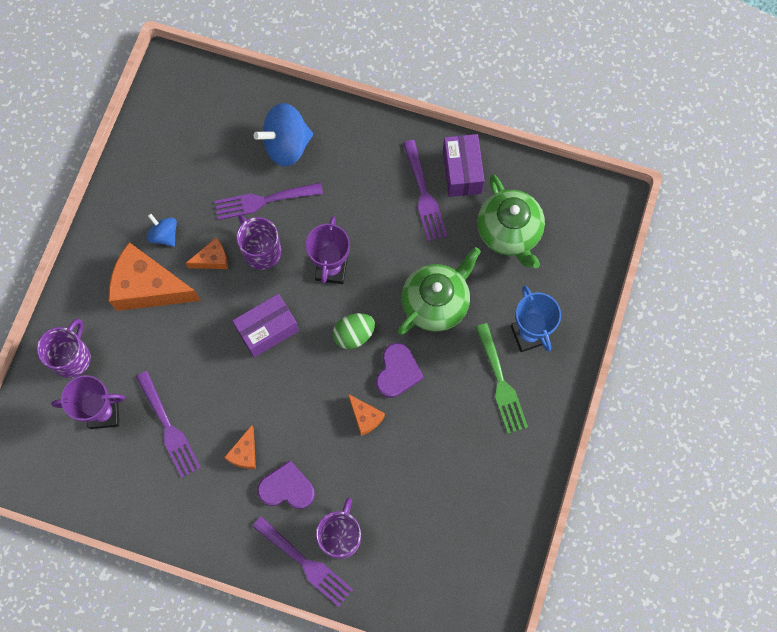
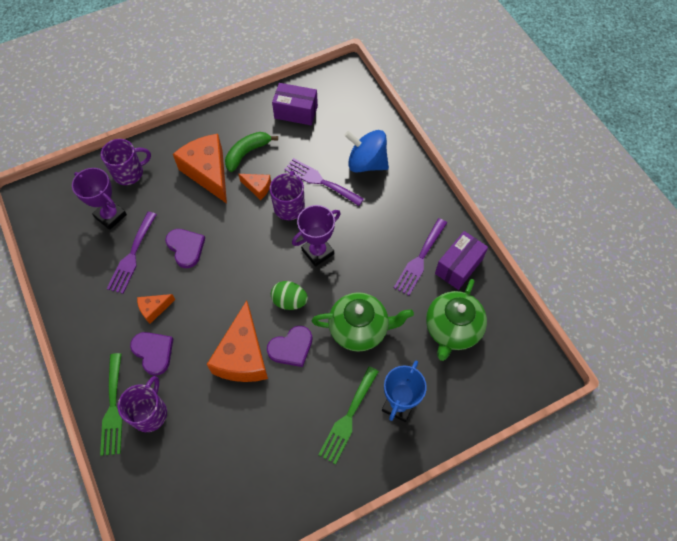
camera: 45 degrees right, 10 degrees down
(164, 235) = (247, 153): blue spinning top -> green banana
(210, 375) = (186, 248): none -> purple heart
(267, 330) = (244, 252): purple box -> purple box (296, 112)
(306, 564) = (113, 408): purple fork -> green fork
(340, 536) = (150, 413): purple mug -> purple mug turned 45 degrees counterclockwise
(365, 417) = (243, 356): orange cheese -> orange cheese, size x2.09

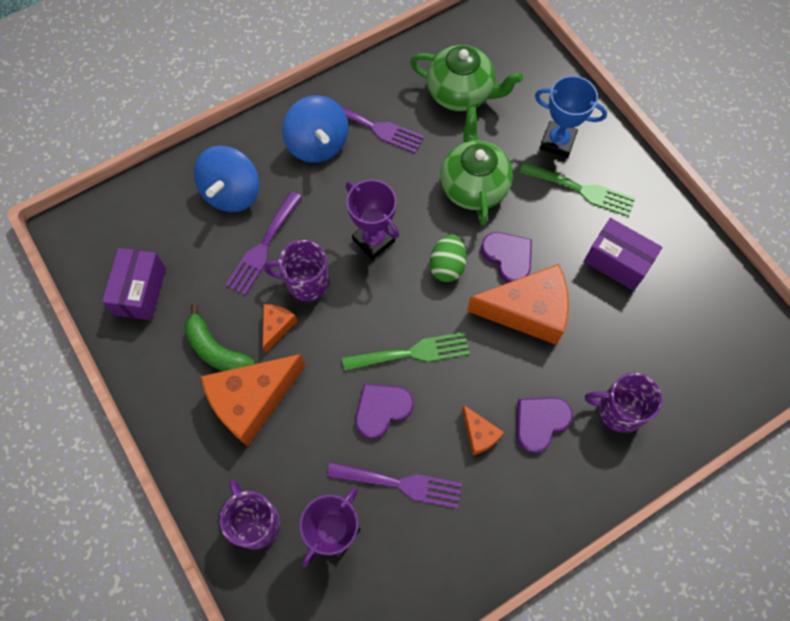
camera: 95 degrees left, 5 degrees up
(113, 408) = (622, 458): green fork -> green fork (412, 353)
(405, 219) = (317, 144): none -> blue spinning top
(458, 266) = (380, 87): purple box -> purple box (617, 262)

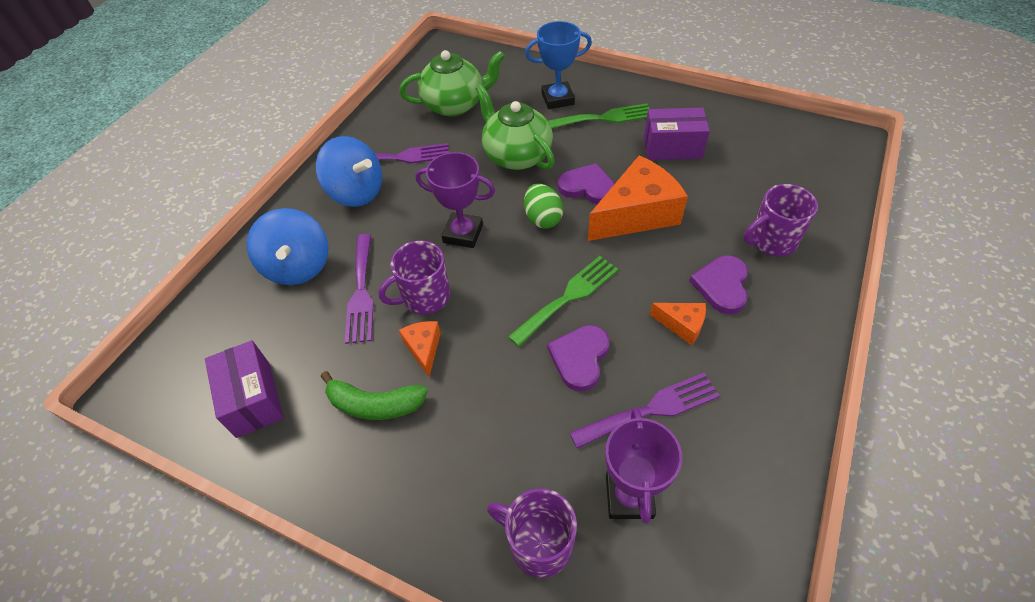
camera: 30 degrees left, 15 degrees down
(252, 400) = (446, 428): orange cheese -> none

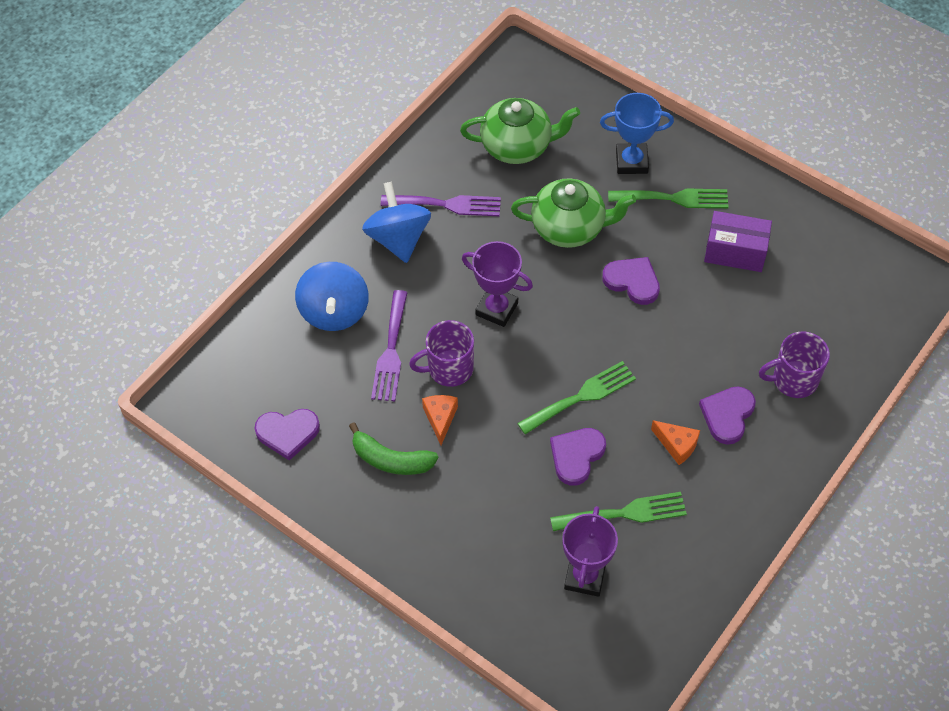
camera: 10 degrees right, 5 degrees up
(253, 399) = (287, 433): purple box -> purple heart
(356, 192) = (398, 238): blue spinning top -> blue spinning top turned 150 degrees counterclockwise
(516, 155) = (569, 228): green teapot -> green teapot turned 120 degrees clockwise
(539, 544) = (505, 595): purple mug -> none
(542, 219) = (578, 308): green egg -> none
(636, 214) = (672, 323): orange cheese -> none
(651, 409) = (625, 513): purple fork -> green fork

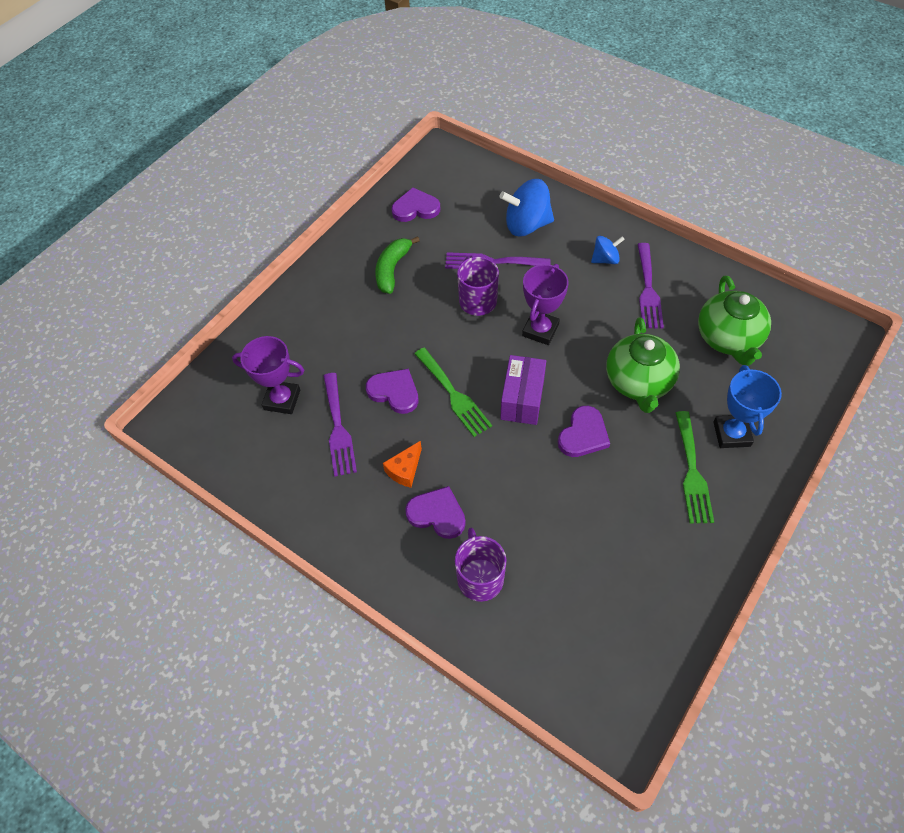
camera: 90 degrees right, 0 degrees up
(287, 433) = (415, 208): purple heart -> purple heart turned 90 degrees clockwise
(398, 238) = (605, 259): blue spinning top -> blue spinning top, size x0.56
(440, 418) = (429, 297): orange cheese -> none
(625, 513) = (338, 428): green fork -> purple fork
(735, 252) = (633, 528): purple box -> purple box (522, 399)

